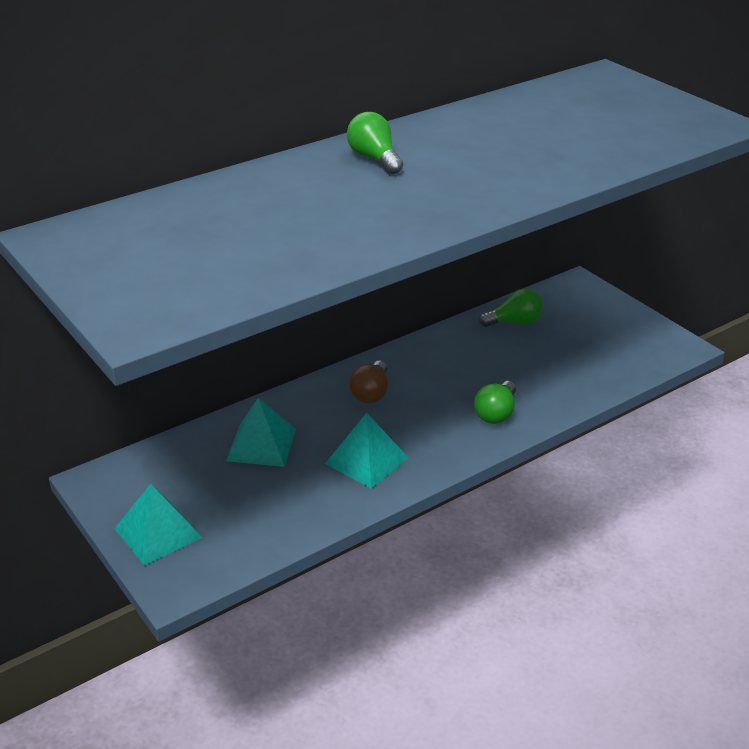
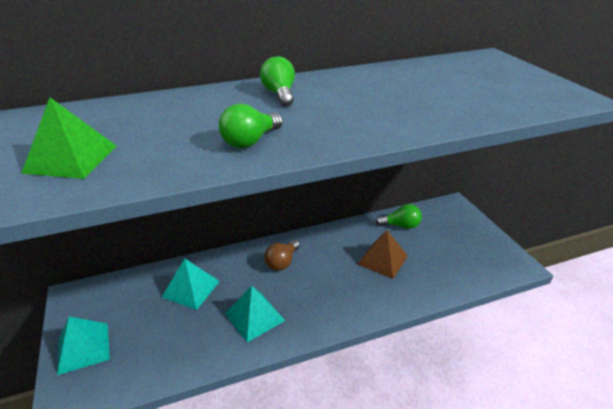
camera: 15 degrees right, 0 degrees up
(199, 265) = (71, 159): none -> green pyramid
(496, 413) = (363, 295): green light bulb -> green light bulb (250, 141)
(505, 368) = (382, 260): none -> brown pyramid

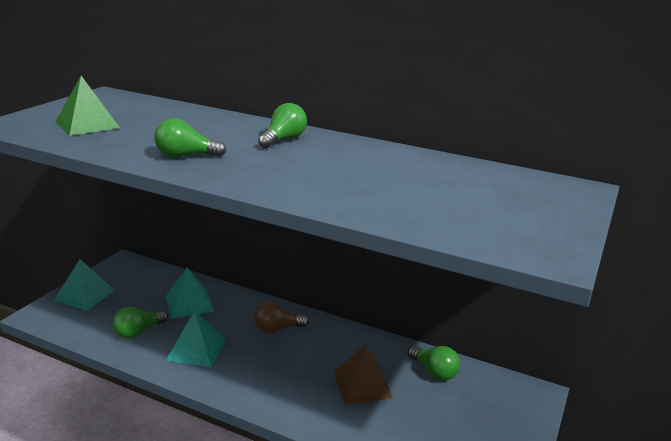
camera: 45 degrees right, 10 degrees down
(188, 340) = (138, 332): none -> green light bulb

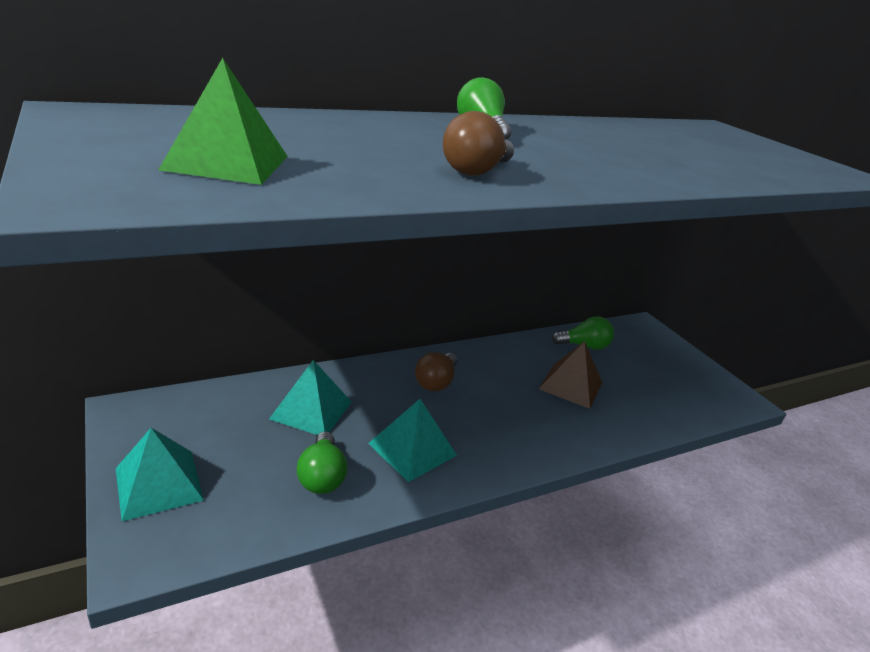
camera: 55 degrees left, 5 degrees up
(185, 156) = (476, 171): green light bulb -> brown light bulb

